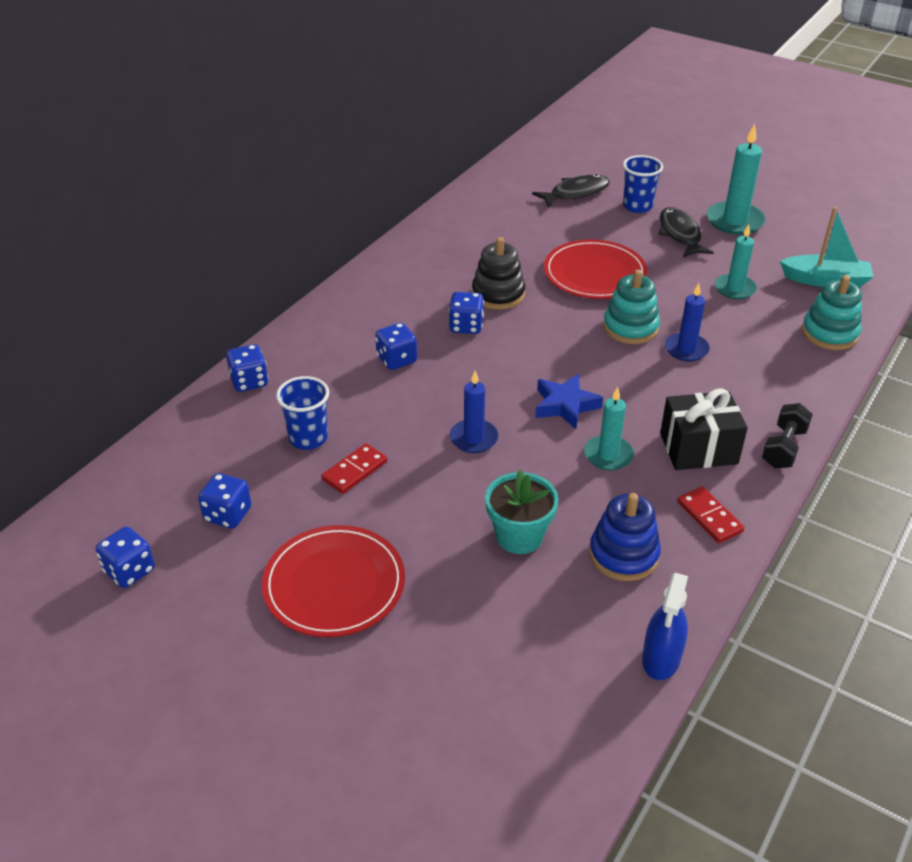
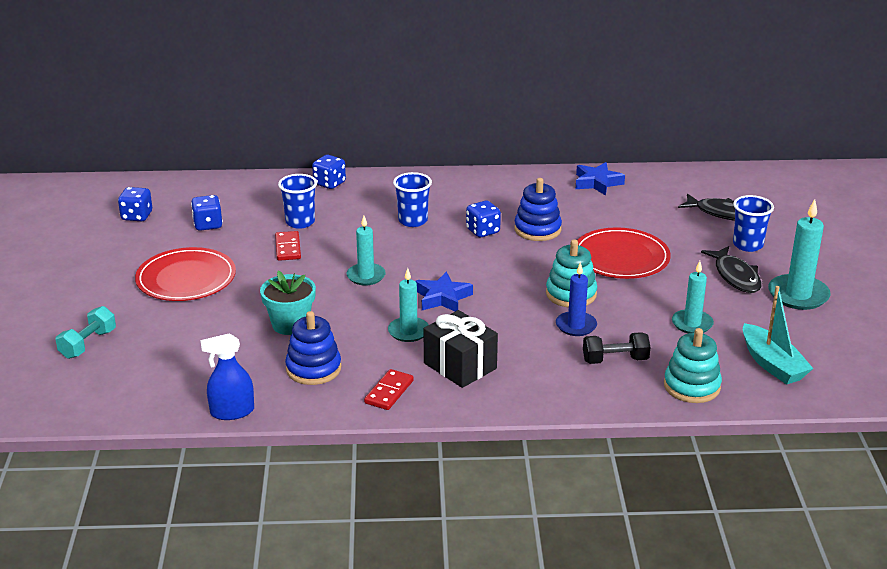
camera: 55 degrees right, 10 degrees down
(354, 471) = (288, 248): red domino -> red domino turned 75 degrees clockwise
(396, 360) = (413, 221): blue dice -> blue cup
(401, 743) = (88, 344): none -> turquoise dumbbell
(452, 226) = (597, 183): none -> blue star
(473, 438) = (366, 276): blue candle -> turquoise candle
(498, 294) = (537, 229): black stacking toy -> blue stacking toy
(680, 234) = (735, 276): black fish -> black fish turned 120 degrees clockwise
(783, 448) = (506, 403): black dumbbell -> black dumbbell (615, 360)

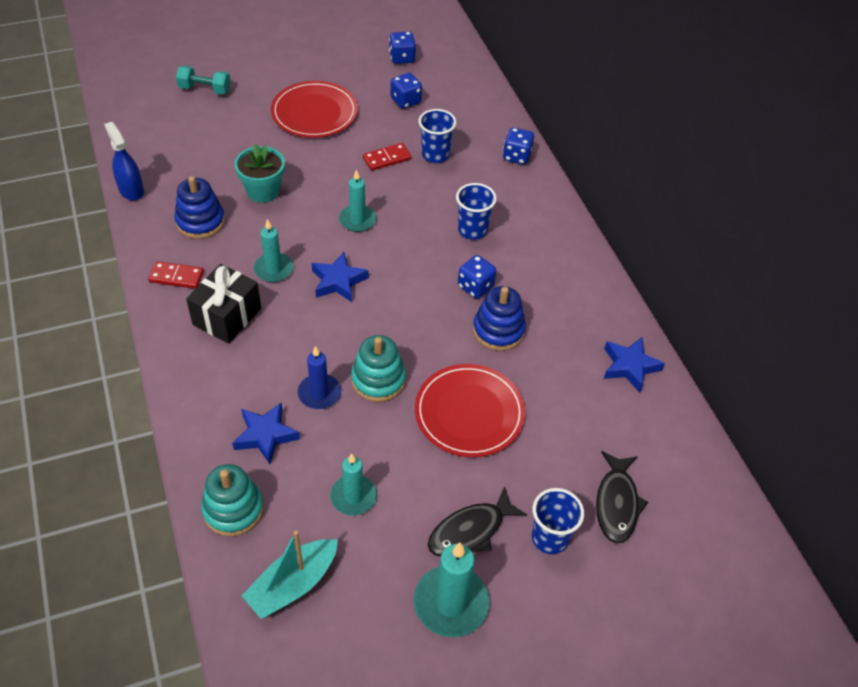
camera: 70 degrees right, 20 degrees up
(615, 360) = (265, 435): black dumbbell -> blue star

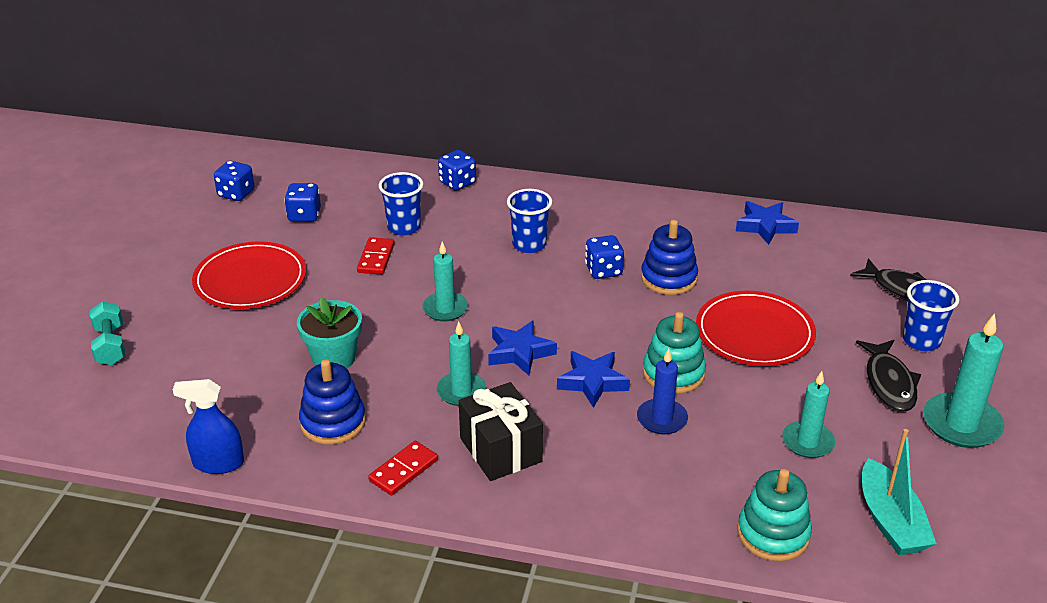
camera: 55 degrees left, 15 degrees down
(205, 89) = (110, 345): turquoise dumbbell -> turquoise dumbbell turned 60 degrees counterclockwise
(265, 435) = (691, 477): blue star -> blue star (592, 382)

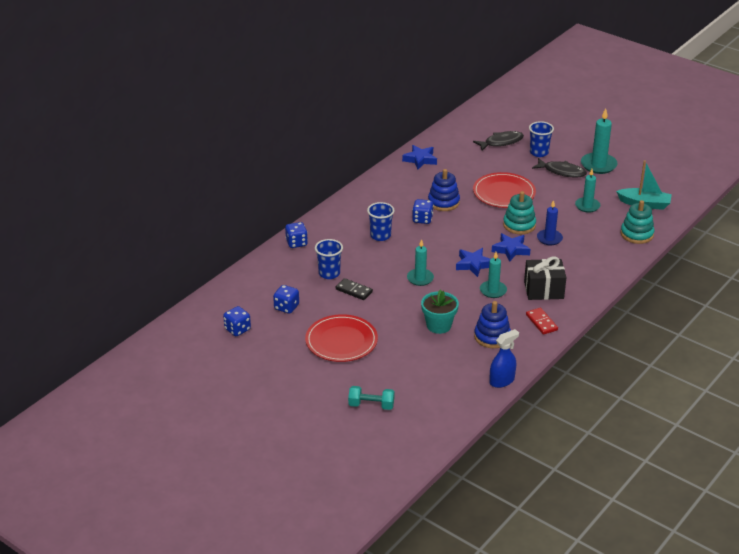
camera: 65 degrees left, 0 degrees up
(218, 463) = (502, 381): blue spray bottle -> blue spray bottle turned 150 degrees counterclockwise
(376, 258) = (354, 290): red domino -> black domino

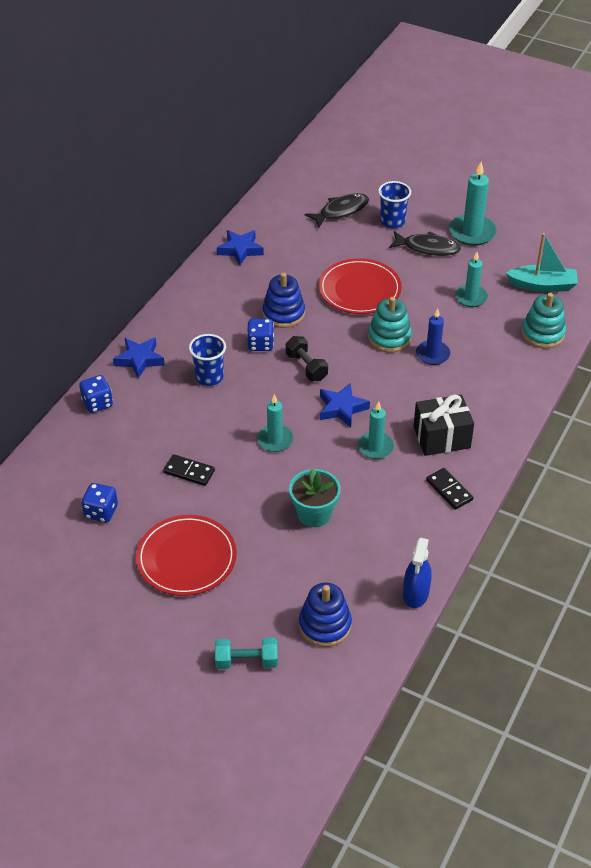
camera: 10 degrees left, 10 degrees up
(237, 329) = (38, 558): blue dice -> none
(329, 273) = (150, 448): blue cup -> none
(453, 237) = (306, 367): none -> black dumbbell
(492, 337) = (388, 522): blue stacking toy -> blue stacking toy (325, 625)
(502, 381) = (416, 593): blue spray bottle -> blue spray bottle turned 150 degrees clockwise
(511, 250) = (386, 378): blue star -> blue star (139, 360)
(541, 322) = (449, 490): red domino -> black domino

